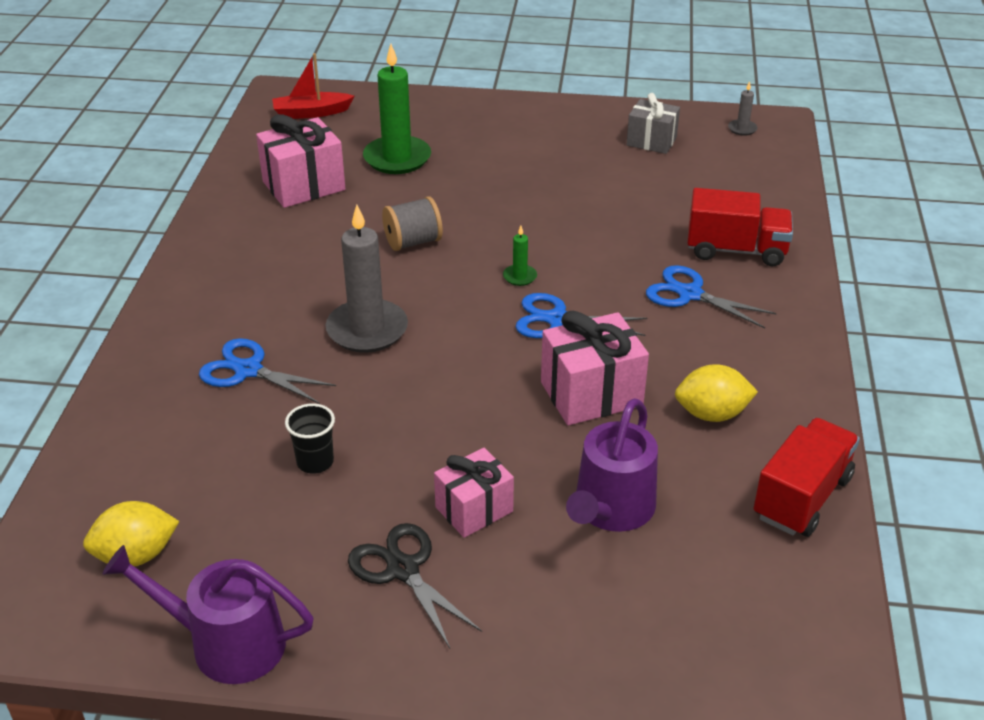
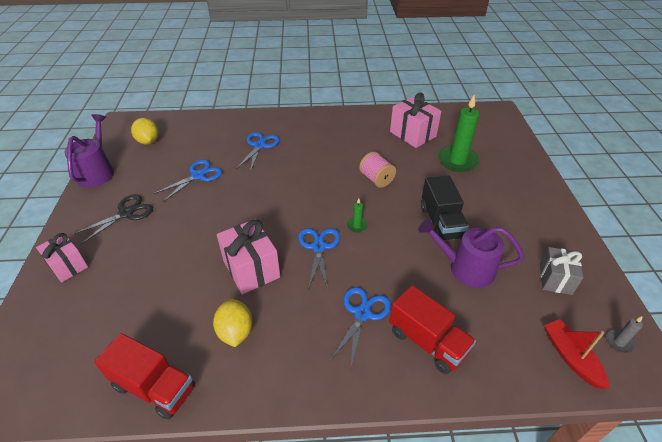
camera: 80 degrees right, 5 degrees up
(311, 113) = (485, 124): red boat -> red boat (571, 357)
(315, 462) = (198, 176): black cup -> blue scissors
(367, 330) = (295, 175): grey candle -> none
(413, 242) = (376, 179): grey spool -> pink spool
(474, 509) = (162, 231): pink gift -> pink gift (68, 266)
(533, 201) = (441, 222): none -> black truck
(611, 509) = (155, 286): purple watering can -> purple watering can (466, 268)
(736, 250) = (427, 341): red truck -> red truck turned 45 degrees counterclockwise

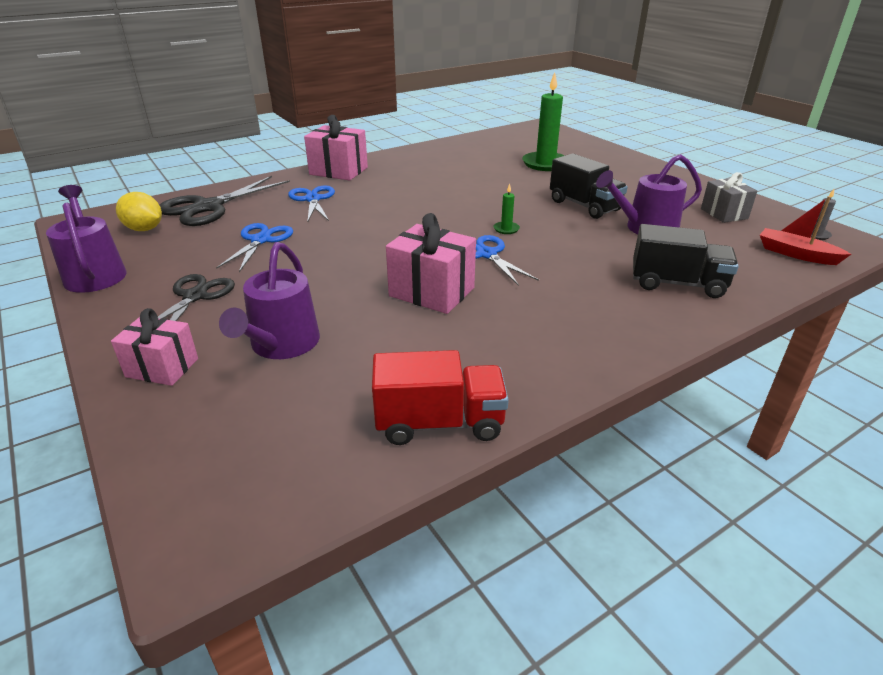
camera: 30 degrees left, 10 degrees down
(134, 276) = (282, 345): none -> purple watering can
(196, 132) = (209, 207): none -> black scissors
(235, 332) = (479, 344): yellow lemon -> none
(362, 314) = (594, 286): blue scissors -> none
(376, 179) = (482, 193): pink spool -> none
(412, 134) = (478, 156): pink gift -> pink gift (338, 171)
(427, 341) = (677, 284): red truck -> black truck

